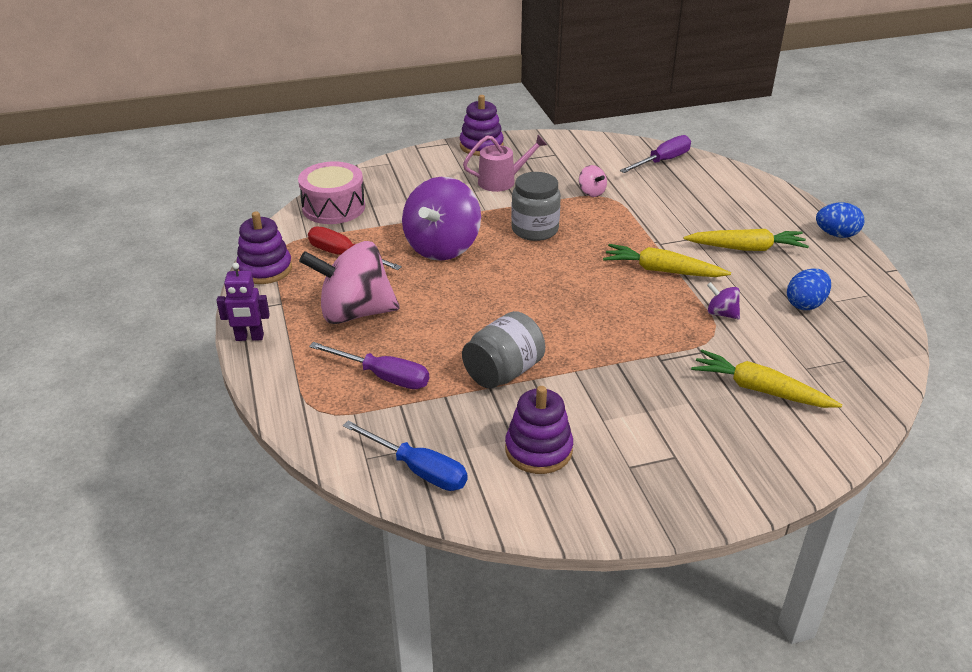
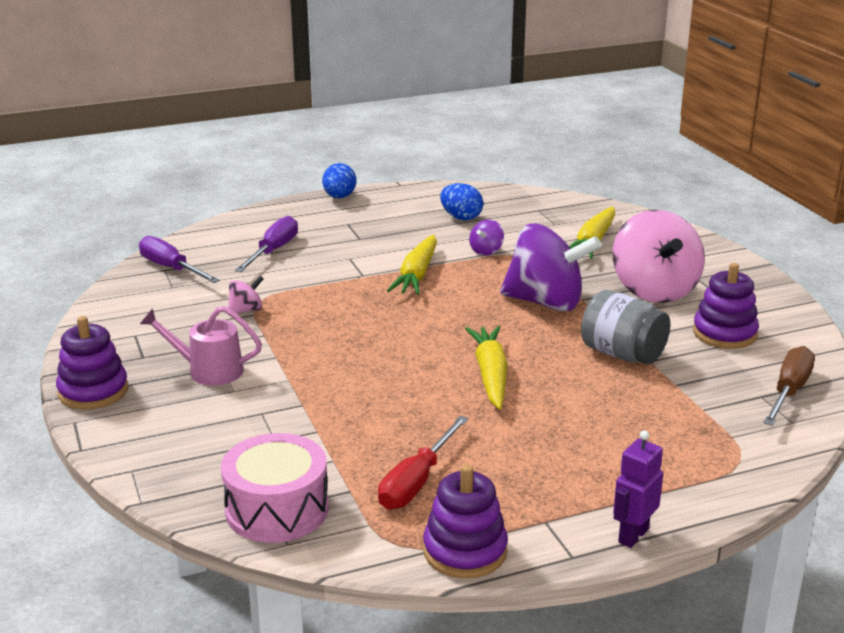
camera: 95 degrees left, 10 degrees down
(249, 338) = (633, 535): purple robot -> purple robot turned 135 degrees counterclockwise
(354, 313) = (549, 457): pink spinning top -> pink spinning top (654, 290)
(383, 377) = (663, 424): purple screwdriver -> purple screwdriver (273, 251)
(418, 470) = (789, 391): blue screwdriver -> brown screwdriver
(442, 247) = (385, 405): purple spinning top -> purple spinning top (546, 302)
(501, 181) = (209, 371): pink watering can -> pink watering can turned 60 degrees counterclockwise
(535, 229) = (337, 344): grey jar -> none
(746, 248) = (368, 235): yellow carrot -> yellow carrot (490, 375)

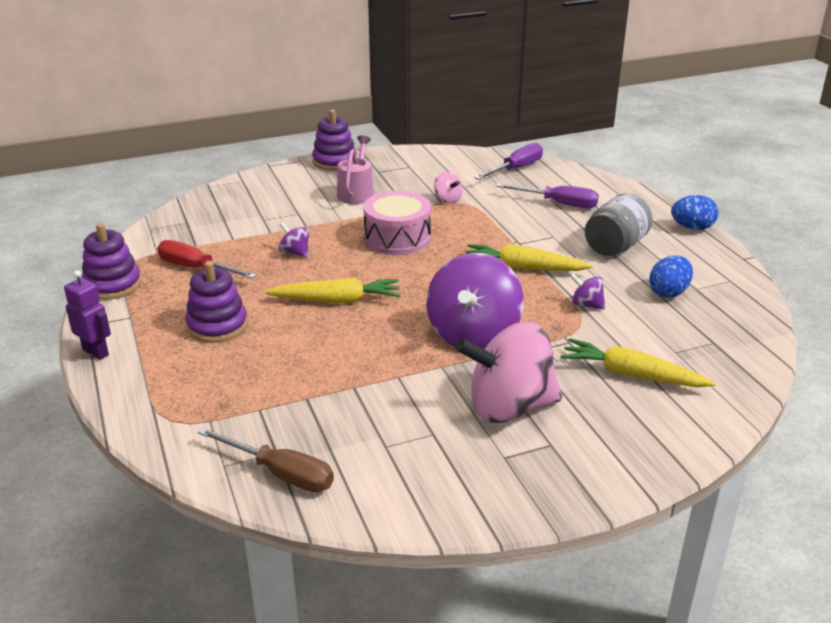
camera: 90 degrees right, 5 degrees up
(277, 509) = (184, 223): pink drum -> pink drum (397, 238)
(376, 408) = (295, 253): none -> purple spinning top
(622, 354) = (367, 372): grey jar -> grey jar (615, 246)
(724, 333) = (408, 446): purple stacking toy -> purple stacking toy (217, 326)

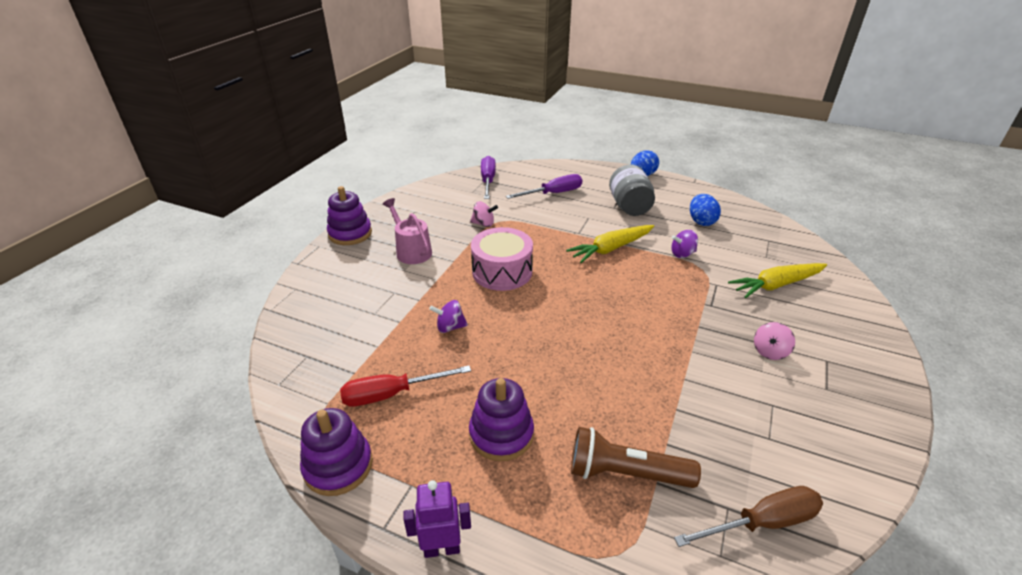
camera: 45 degrees left, 5 degrees up
(249, 392) = (626, 473): none -> brown flashlight
(337, 300) = (547, 347): yellow carrot -> none
(473, 334) = (667, 314): purple spinning top -> none
(509, 407) = (769, 351): pink spinning top -> pink spinning top, size x0.42

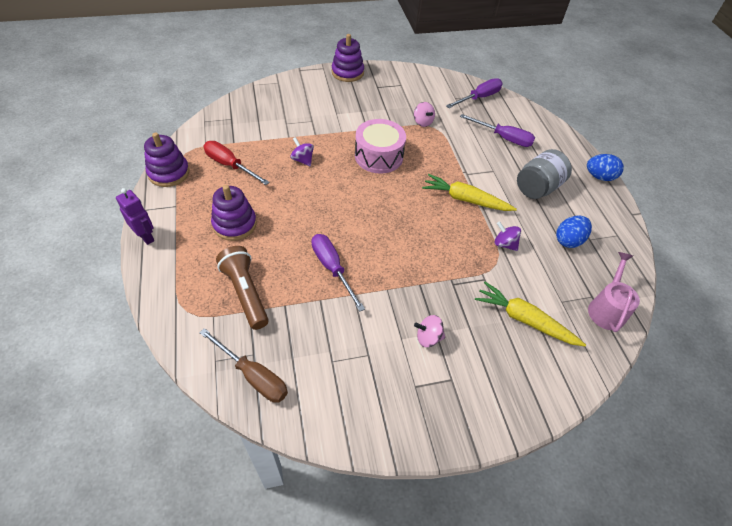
camera: 50 degrees right, 15 degrees up
(411, 251) = (357, 106): pink watering can -> pink watering can (606, 309)
(637, 378) = (332, 268): none -> purple screwdriver

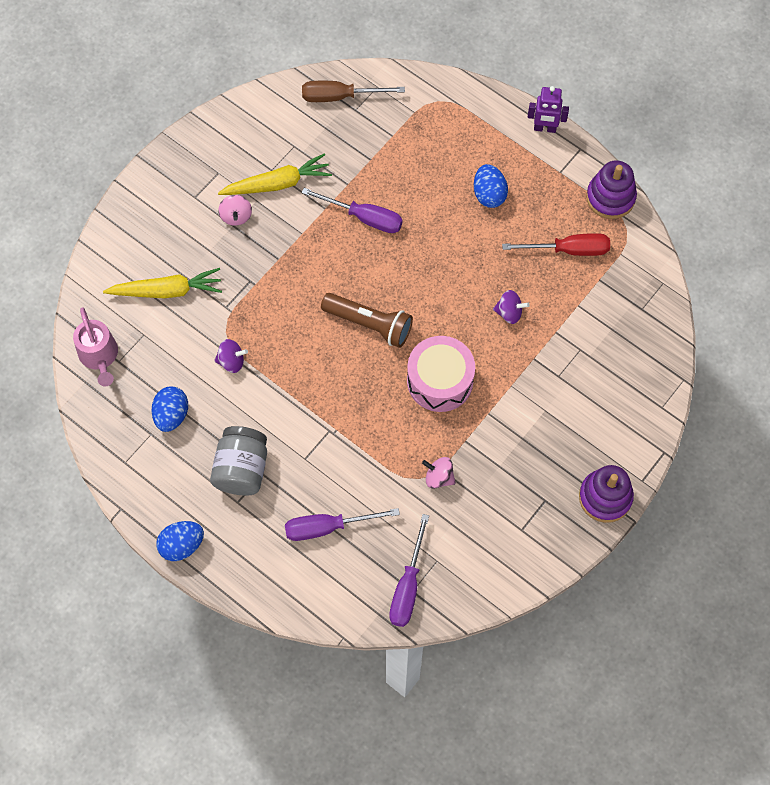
camera: 145 degrees right, 15 degrees up
(234, 224) = (489, 194): purple stacking toy -> blue egg
(245, 293) = (410, 145): brown flashlight -> brown flashlight (369, 324)
(428, 337) = (236, 216): pink spinning top -> pink spinning top turned 120 degrees clockwise
(465, 199) = (306, 390): yellow carrot -> yellow carrot (278, 183)

